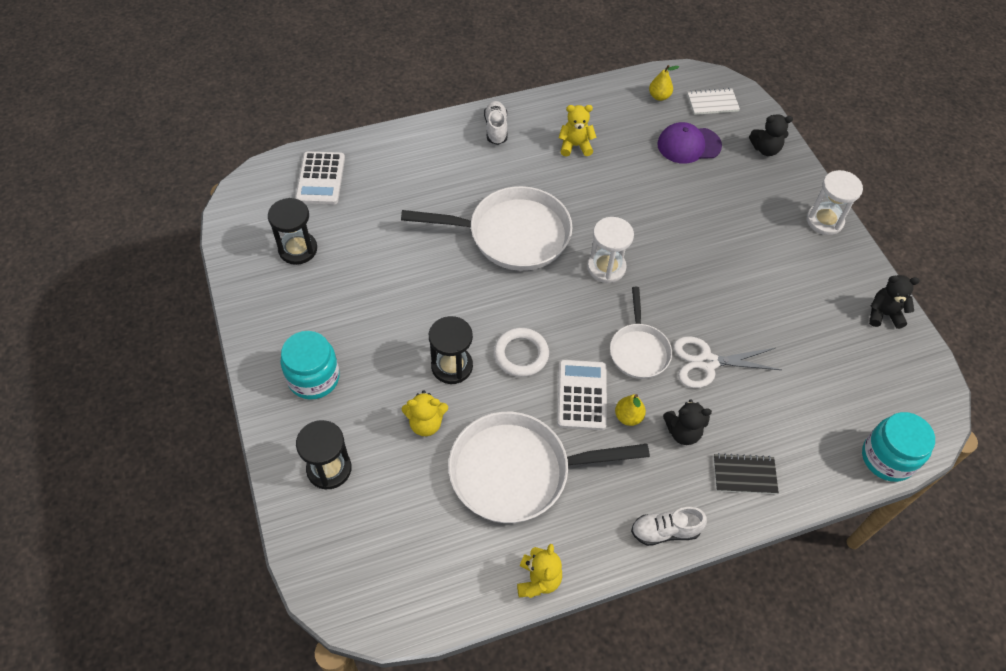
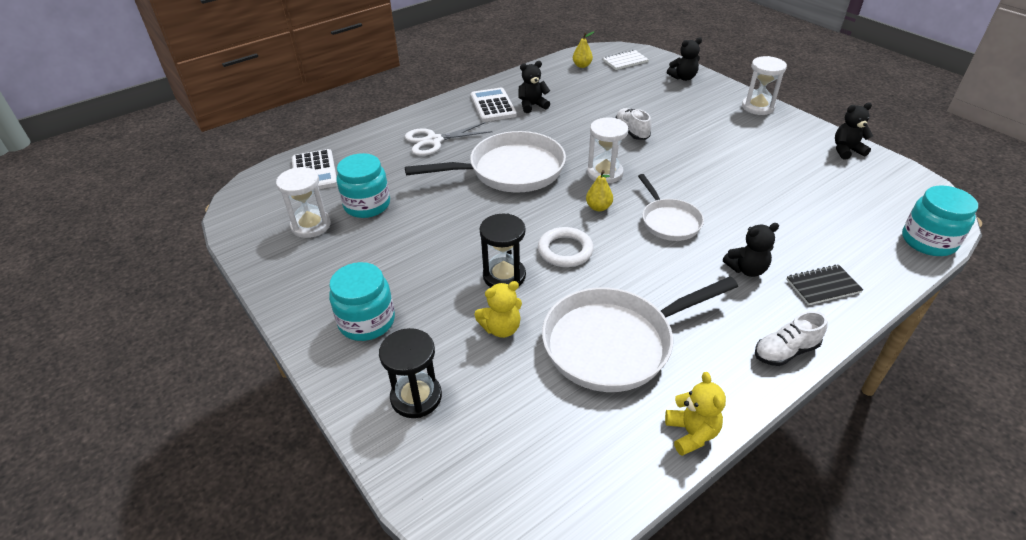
camera: 15 degrees left, 15 degrees down
(298, 249) = (311, 225): black hourglass -> white hourglass
(357, 239) = (367, 205): none -> turquoise jar
(496, 129) = (460, 109): white shoe -> white shoe (632, 132)
(575, 146) = (532, 105): yellow teddy bear -> black teddy bear
(582, 395) = (639, 266): white calculator -> white calculator (493, 106)
(628, 417) = (691, 271): yellow pear -> yellow pear (598, 207)
(688, 145) = (623, 87): purple cap -> none
(707, 362) = (732, 215): white scissors -> white scissors (434, 141)

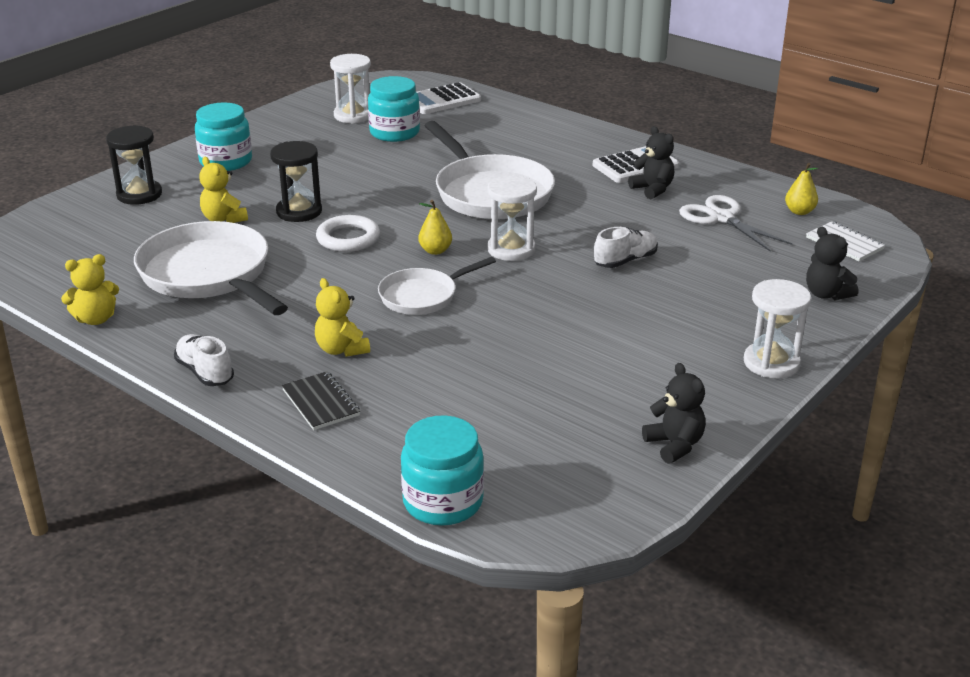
camera: 75 degrees right, 10 degrees down
(434, 141) = (532, 145): white scissors -> white scissors (721, 218)
(747, 269) = (341, 349): black teddy bear -> yellow teddy bear

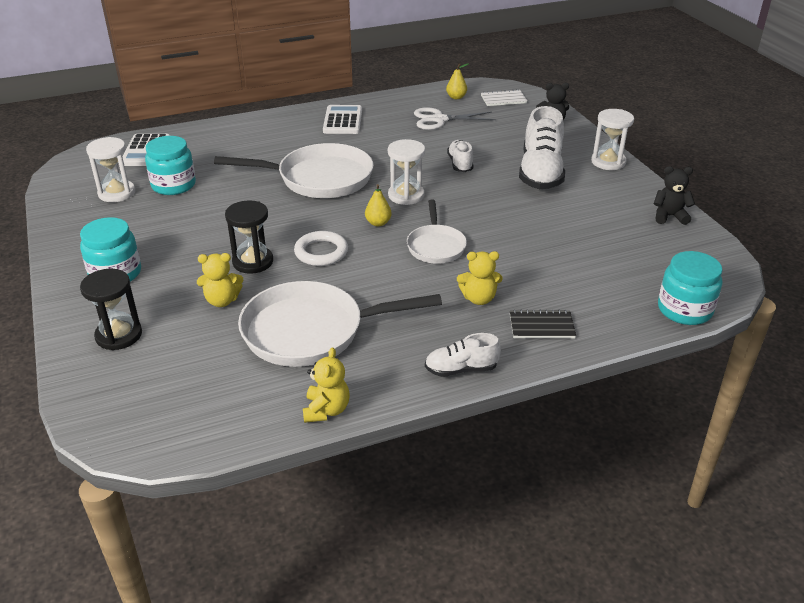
camera: 60 degrees left, 5 degrees up
(652, 189) = (380, 126): black teddy bear -> none
(672, 319) = (540, 173): none -> white shoe

